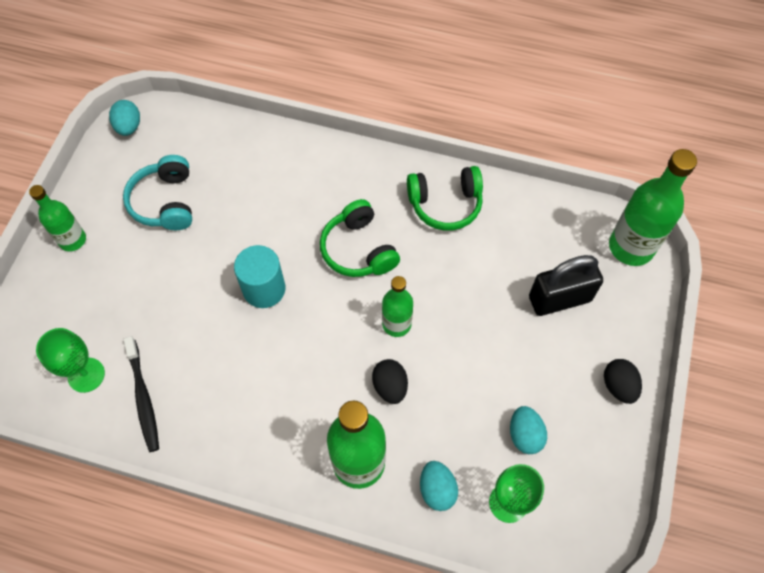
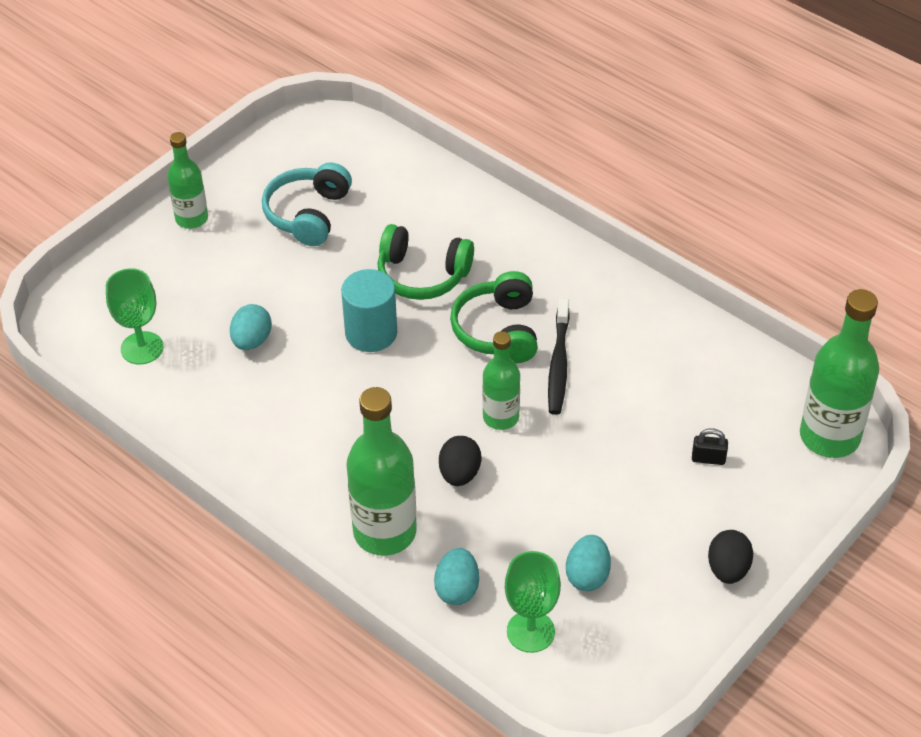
camera: 25 degrees right, 15 degrees down
(129, 127) = (307, 129): turquoise egg -> turquoise egg (252, 341)
(143, 398) = (189, 390): black toothbrush -> black toothbrush (558, 364)
(445, 204) = (625, 318): green headphones -> green headphones (422, 275)
(559, 299) = (708, 458): black padlock -> black padlock, size x0.42

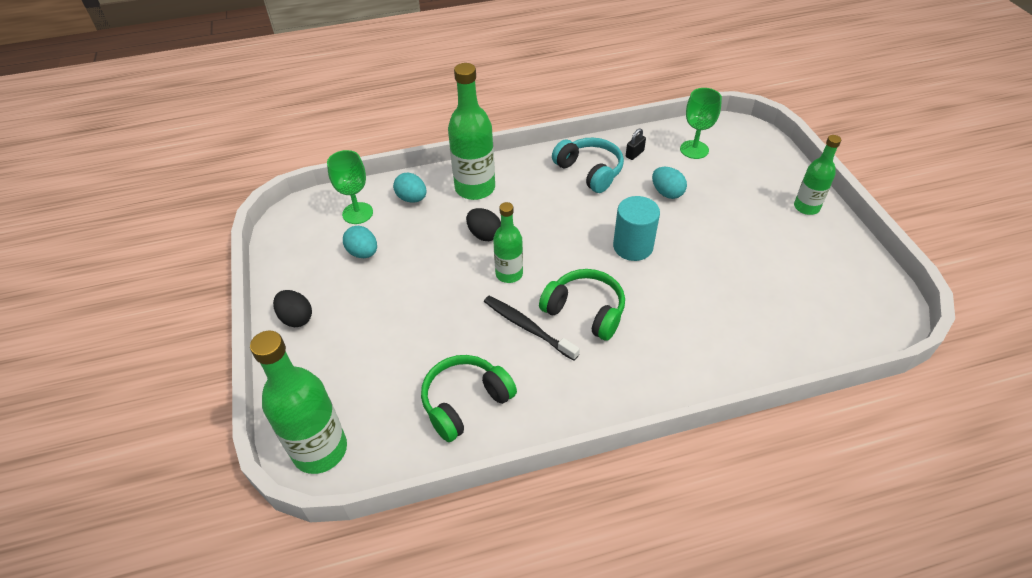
camera: 125 degrees right, 0 degrees up
(308, 214) = (777, 265): turquoise headphones -> turquoise headphones (589, 171)
(422, 275) = (671, 297): green headphones -> green headphones (465, 402)
(708, 458) = (376, 361): black padlock -> black padlock (634, 154)

